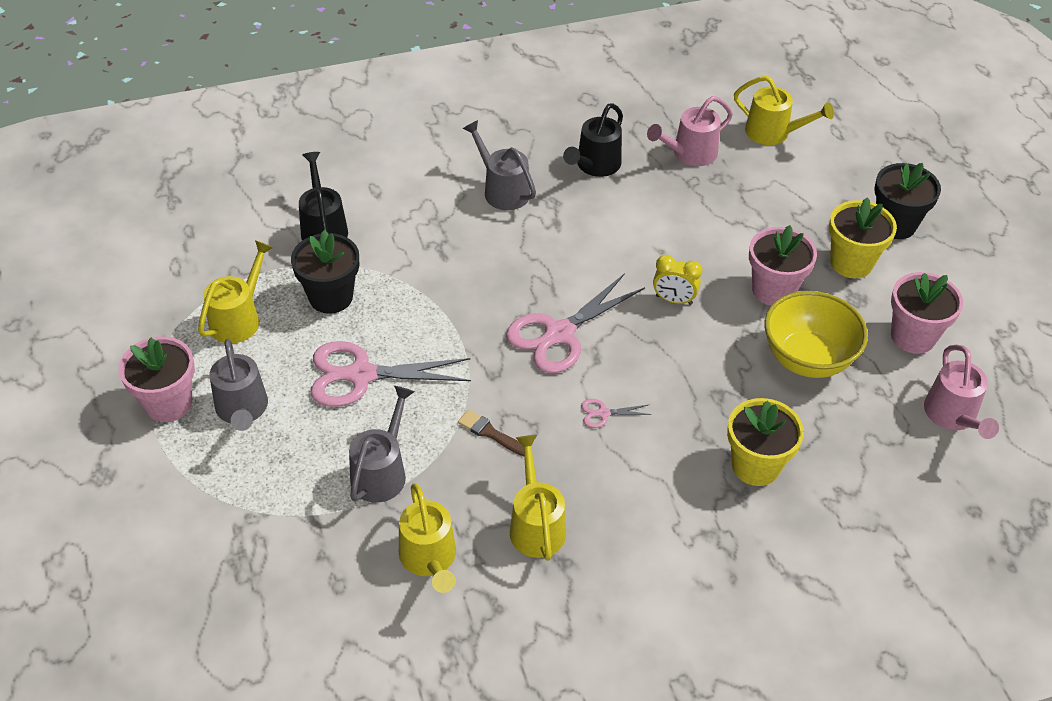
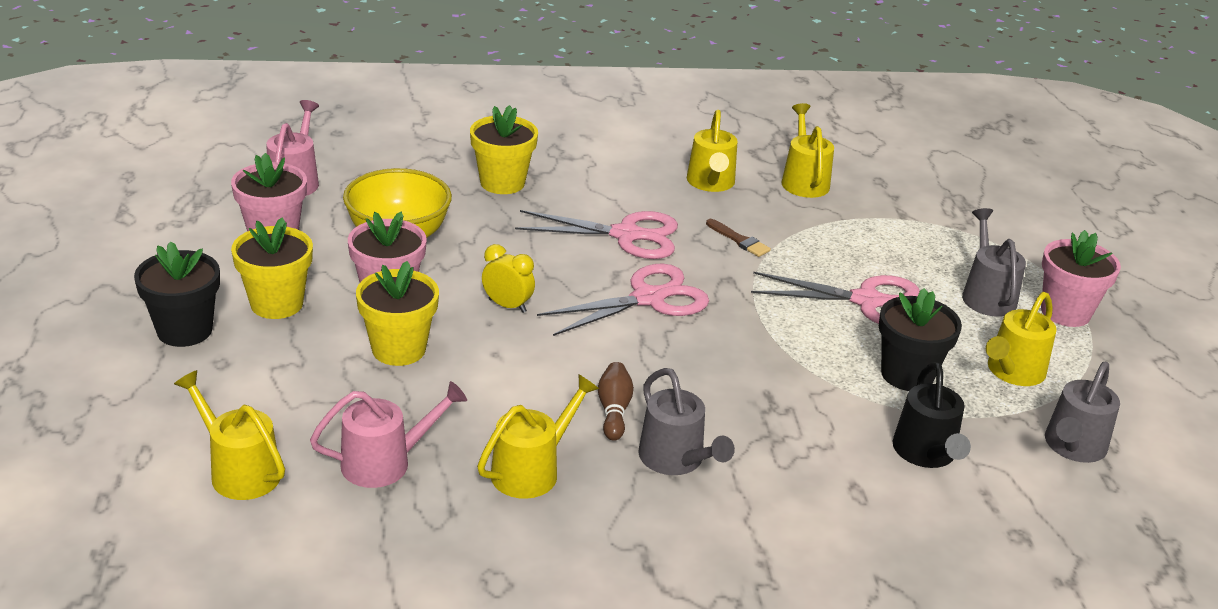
camera: 170 degrees left, 15 degrees down
(382, 471) = (844, 233): grey watering can -> grey watering can (1072, 447)
(555, 219) = (614, 410): none -> brown bowling pin
(595, 166) = (532, 470): black watering can -> yellow watering can
(603, 413) = (626, 235): pink scissors -> pink scissors, size x2.34
(733, 240) = (398, 349): none -> yellow flower pot

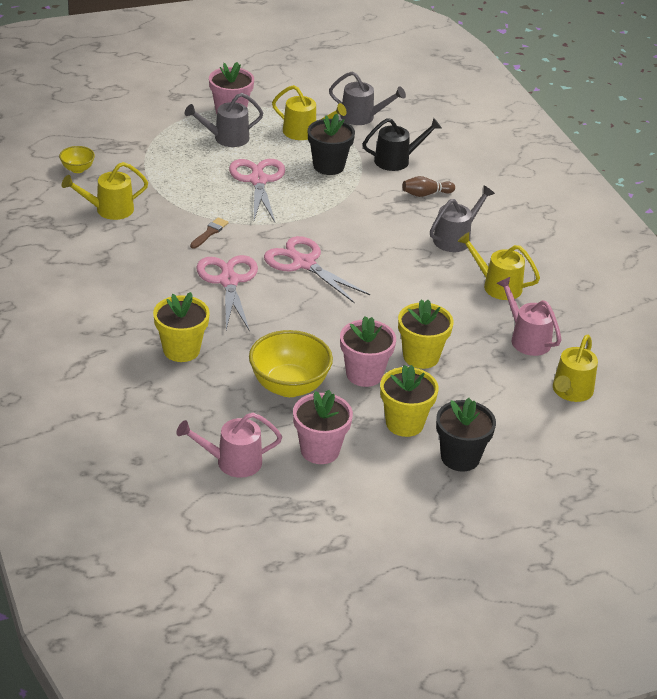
camera: 105 degrees left, 5 degrees up
(507, 306) = (346, 320): yellow clock -> none
(614, 410) = (427, 264): brown bowling pin -> brown bowling pin (425, 194)
(711, 183) = (133, 250): yellow watering can -> none
(900, 173) = (77, 169): none -> yellow bowl

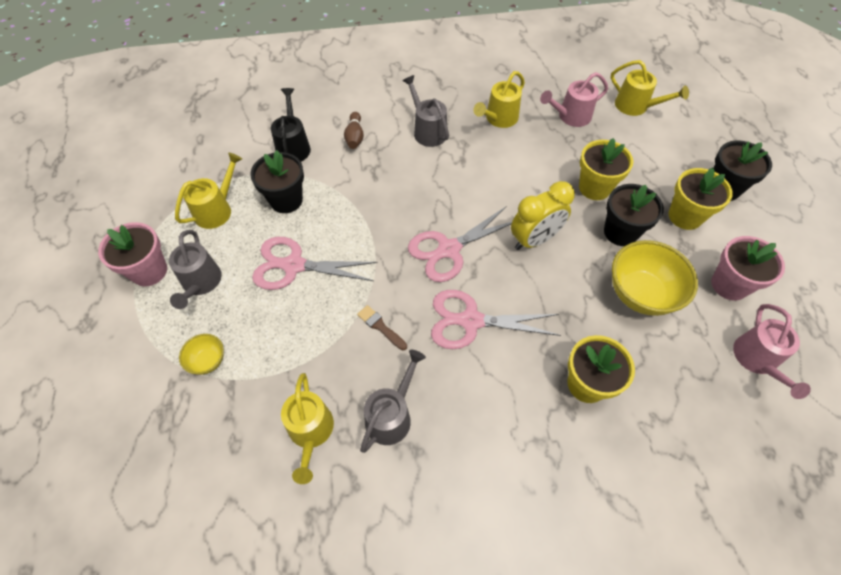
camera: 75 degrees left, 20 degrees up
(77, 169) = (208, 463): yellow bowl -> yellow bowl (208, 361)
(334, 316) = (534, 239): none -> yellow clock
(362, 117) = (208, 158): grey watering can -> grey watering can (391, 415)
(364, 374) = (620, 232): pink flower pot -> black flower pot

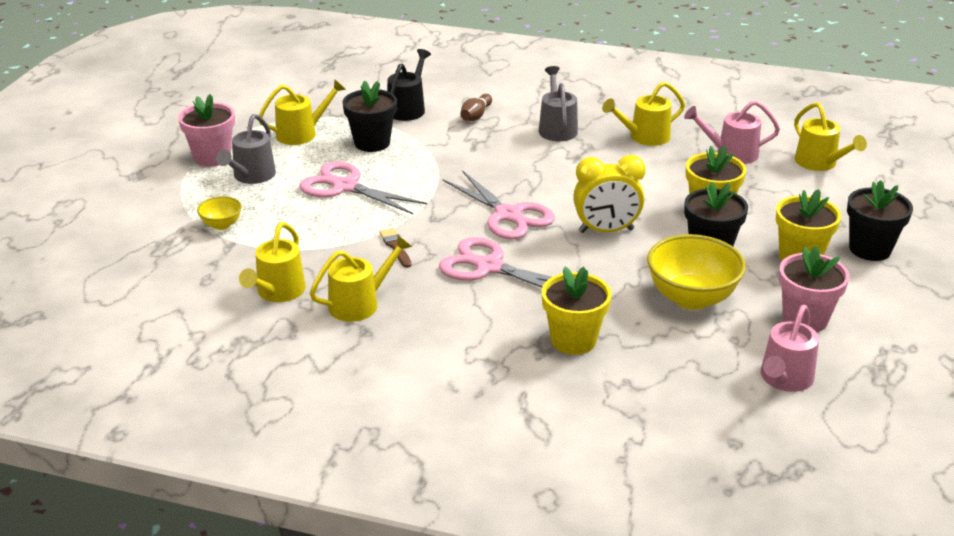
camera: 25 degrees right, 25 degrees down
(391, 415) = (360, 303): grey watering can -> yellow watering can
(449, 249) = (508, 215): pink scissors -> pink scissors turned 120 degrees counterclockwise

